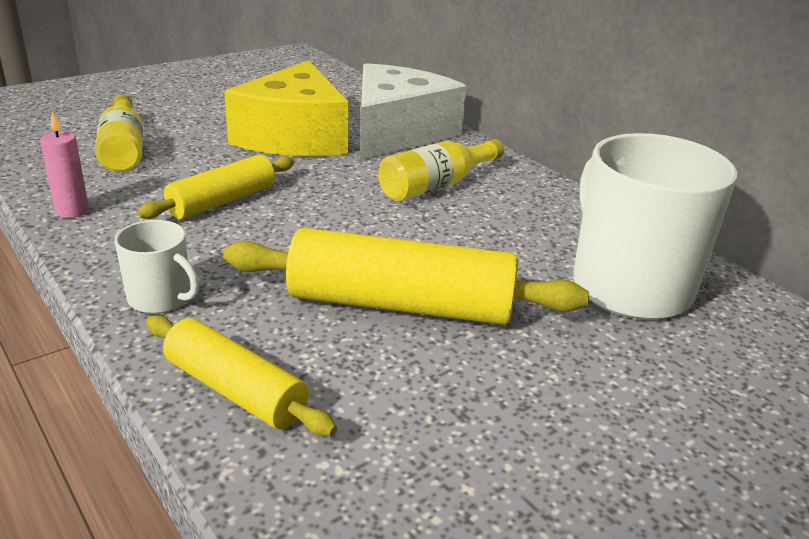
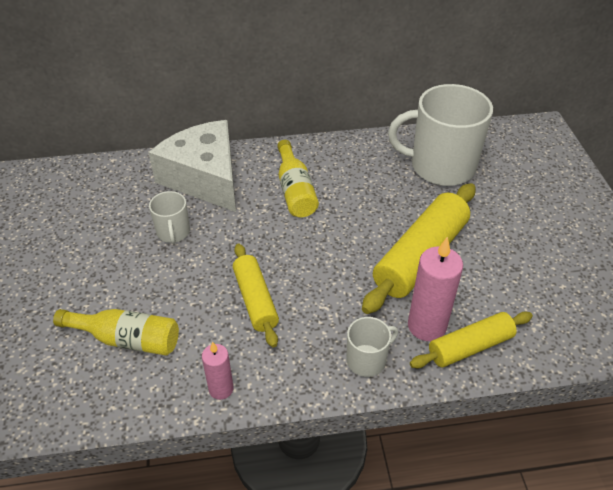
camera: 60 degrees left, 15 degrees up
(256, 338) = (426, 326): none -> pink candle
(294, 136) = (173, 232): yellow cheese -> white mug

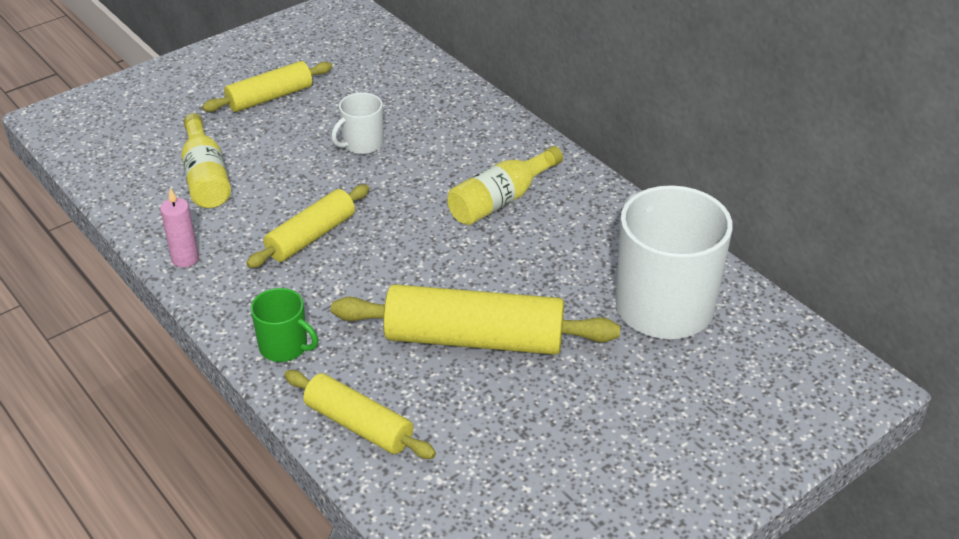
camera: 60 degrees right, 5 degrees down
(62, 262) = (270, 97): none -> yellow rolling pin
(205, 178) = (461, 129): white cheese -> none
(367, 360) = (284, 347): white mug -> green mug
(426, 326) = (365, 378): pink candle -> none

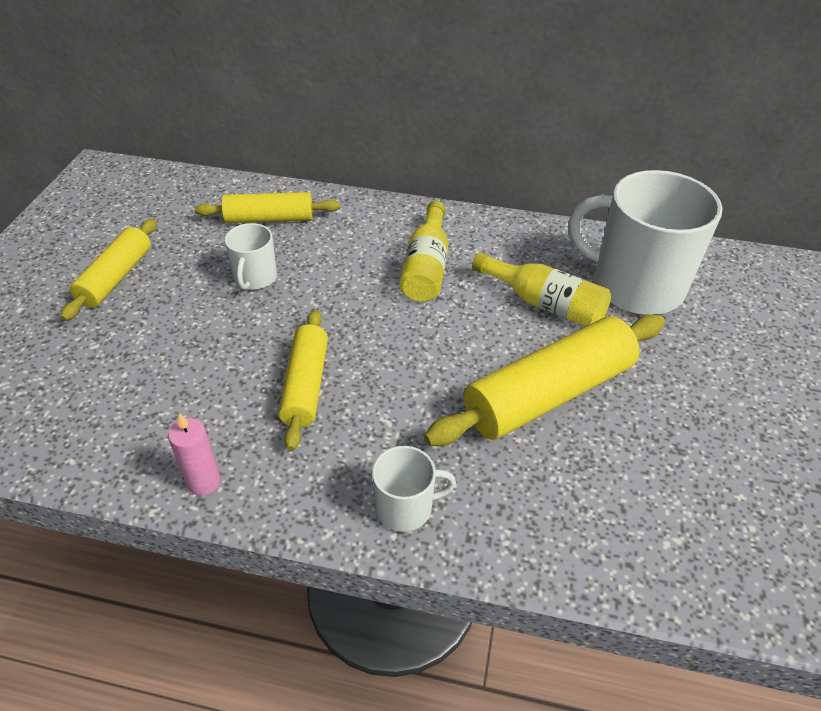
camera: 40 degrees left, 5 degrees up
(206, 177) = (132, 385): yellow bottle -> yellow bottle (544, 303)
(284, 347) = (405, 507): green mug -> white mug
(358, 425) = (558, 538): yellow rolling pin -> yellow rolling pin (269, 219)

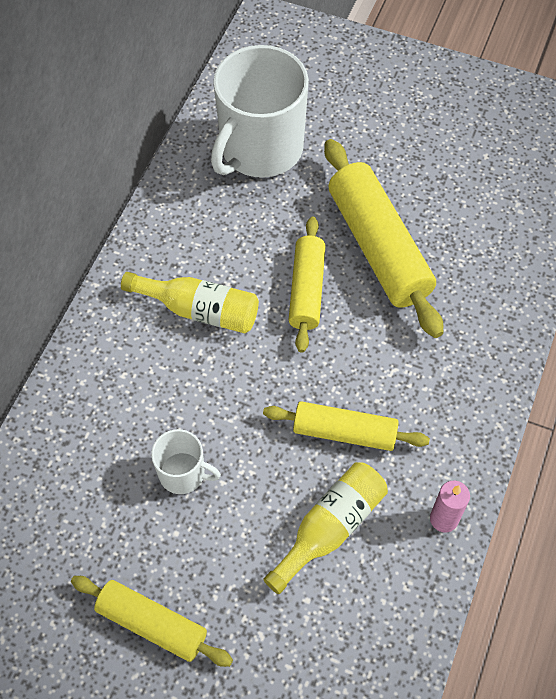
camera: 80 degrees left, 15 degrees up
(269, 219) = (80, 456): yellow rolling pin -> yellow rolling pin (307, 290)
(405, 507) = (480, 368): white mug -> none
(544, 303) = (270, 223): yellow bottle -> yellow bottle (329, 528)

